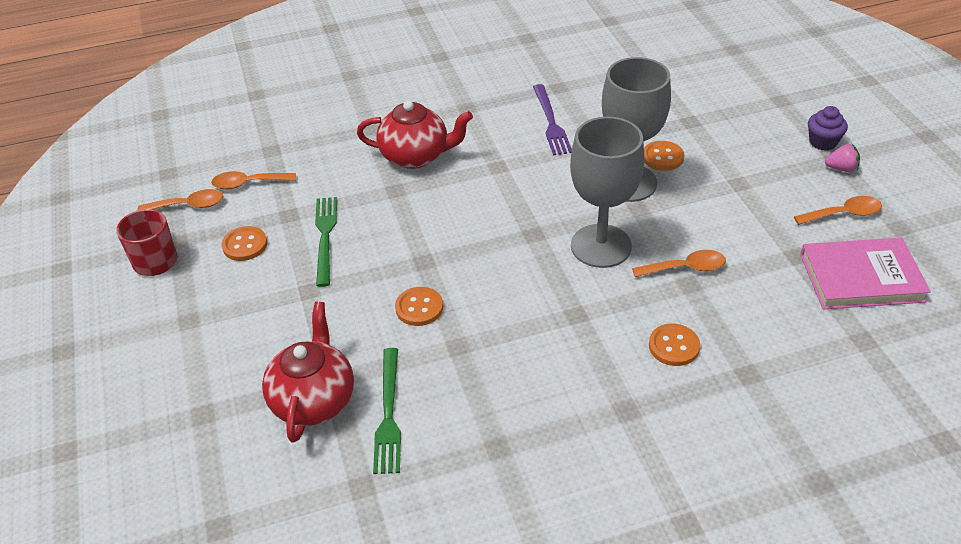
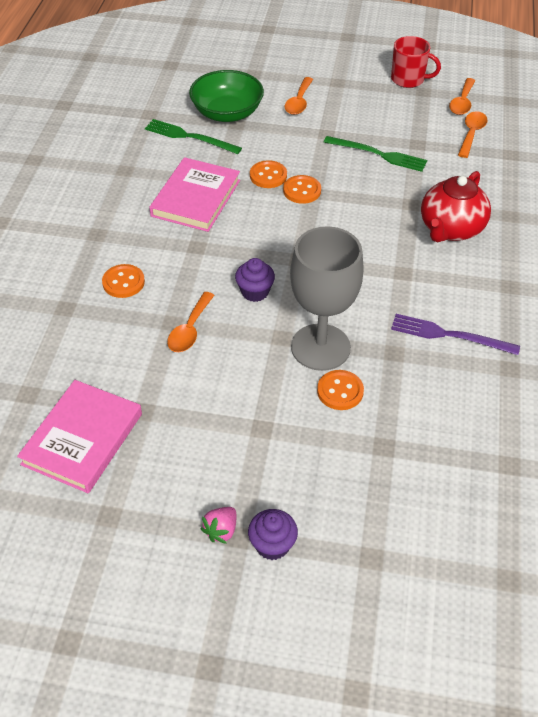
camera: 115 degrees right, 5 degrees up
(245, 245) = (397, 117): orange button -> orange button (302, 191)
(314, 400) = (227, 113): red teapot -> green bowl
(501, 351) = (196, 198): none -> pink book
(601, 246) = (255, 292): grey goblet -> purple cupcake
(844, 214) = (160, 483): orange spoon -> orange spoon (299, 102)

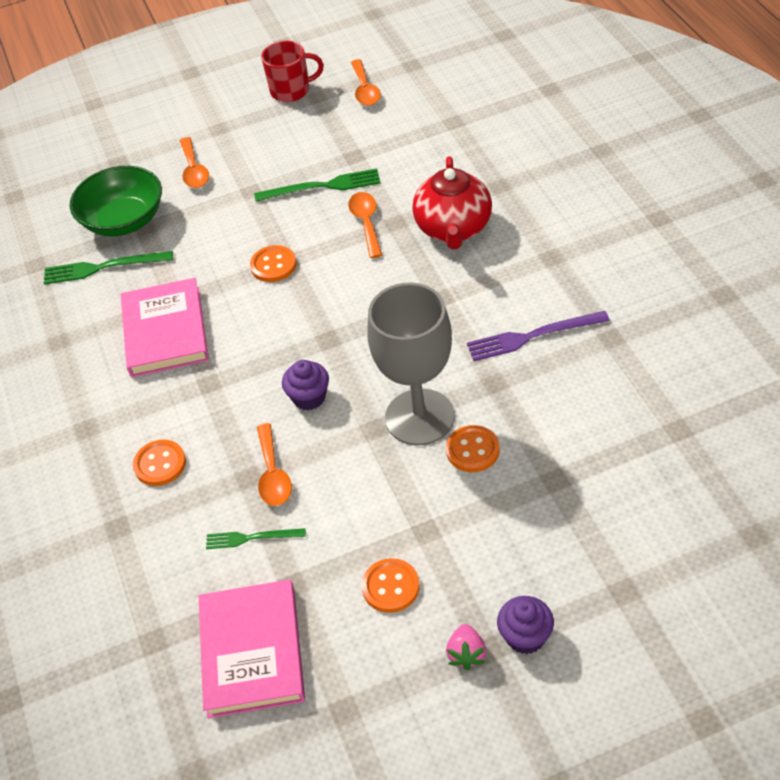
camera: 25 degrees left, 0 degrees up
(142, 364) = (251, 538): none -> green fork
(268, 176) = (225, 267): orange button -> orange button (390, 587)
(471, 133) = (399, 119): orange spoon -> orange spoon (366, 223)

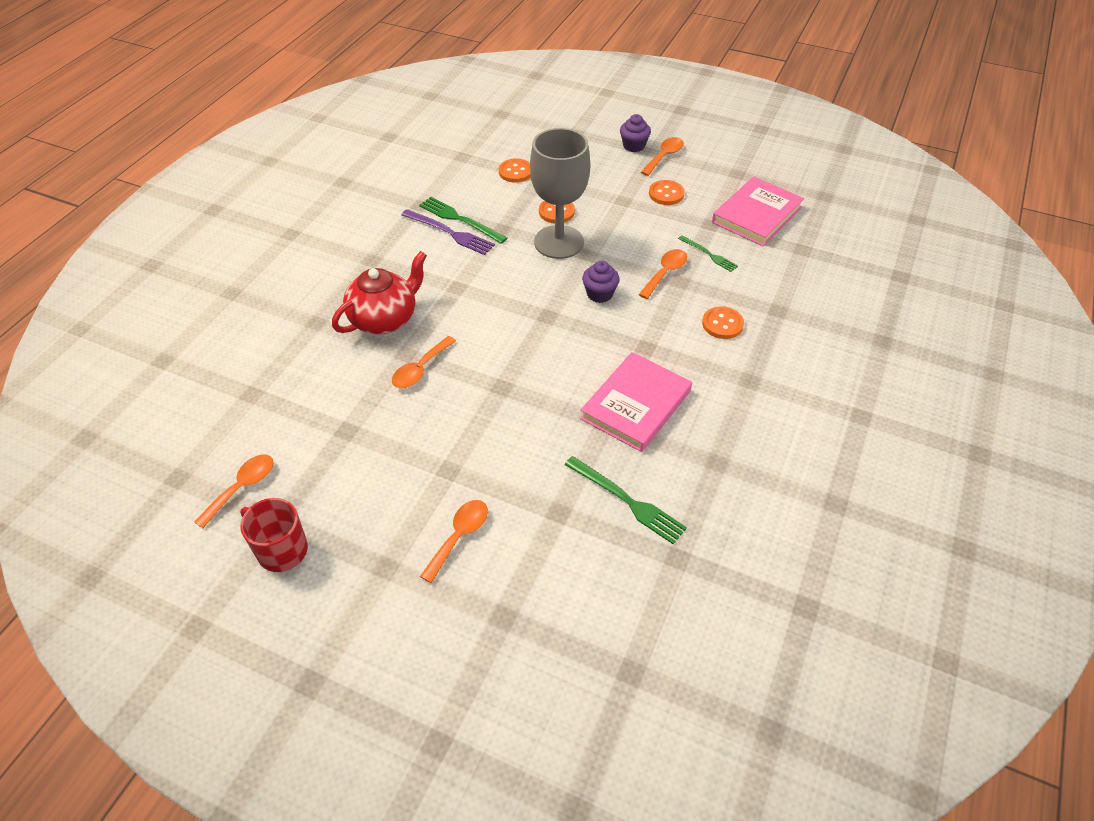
camera: 140 degrees left, 0 degrees up
(124, 220) = (566, 536): green bowl -> none
(273, 265) = (514, 391): orange button -> orange button (515, 172)
(322, 186) = (402, 424): green fork -> green fork (460, 219)
(466, 654) = (664, 156): pink strawberry -> orange spoon

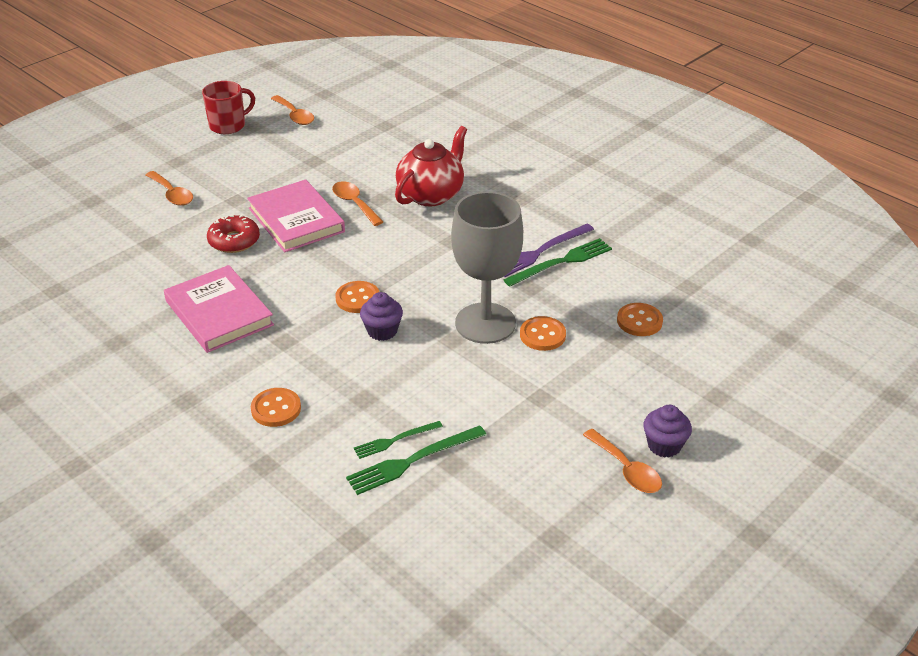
camera: 110 degrees right, 10 degrees down
(385, 319) = (431, 194): red teapot -> red teapot turned 120 degrees counterclockwise
(523, 440) = (234, 241): none -> red donut
(627, 501) = (127, 279): green fork -> green fork (413, 461)
(665, 273) = (385, 391): orange spoon -> none
(666, 194) = (536, 442): orange button -> orange button (357, 298)
(756, 215) = (448, 519): pink book -> pink book (296, 220)

